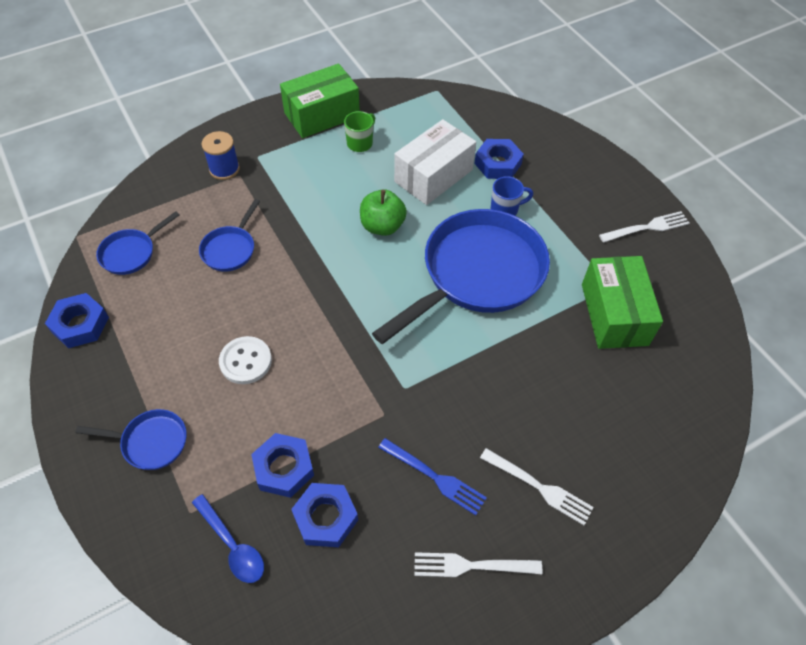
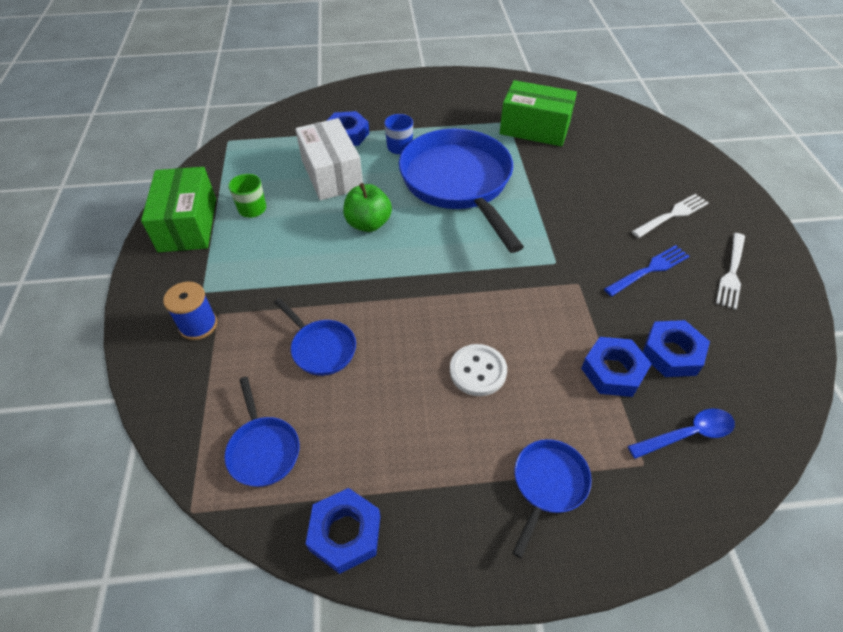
camera: 65 degrees left, 5 degrees down
(647, 227) = (464, 87): white fork -> none

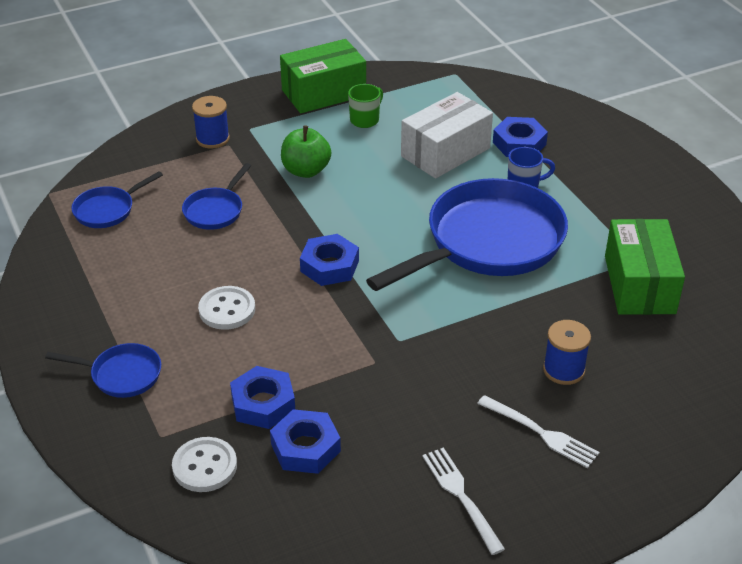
camera: 70 degrees right, 10 degrees down
(345, 533) = (50, 270): blue nut -> blue nut (329, 266)
(368, 224) = (385, 196): green apple -> green apple (306, 170)
(611, 186) = (564, 370): none -> blue spool
(649, 270) = (426, 419): blue fork -> none
(687, 434) = (205, 466): blue spoon -> white button
(731, 272) = (461, 496): white fork -> white fork turned 60 degrees clockwise

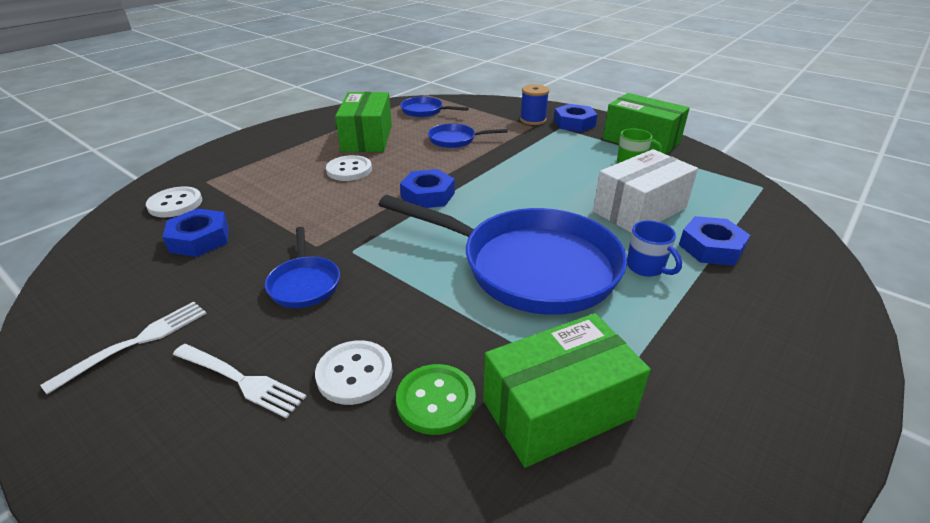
camera: 65 degrees right, 5 degrees down
(122, 375) = (265, 154): blue pan -> blue pan (304, 283)
(149, 277) = (367, 138): none -> green box
(263, 403) = (248, 209): blue nut -> blue nut (574, 123)
(306, 170) = (536, 158): green apple -> none
(445, 152) = (639, 210): white box -> white box turned 60 degrees counterclockwise
(541, 433) = (240, 380): white fork -> white fork turned 75 degrees counterclockwise
(564, 370) = (354, 374): blue spool -> white button
(608, 336) = (436, 400): none -> green button

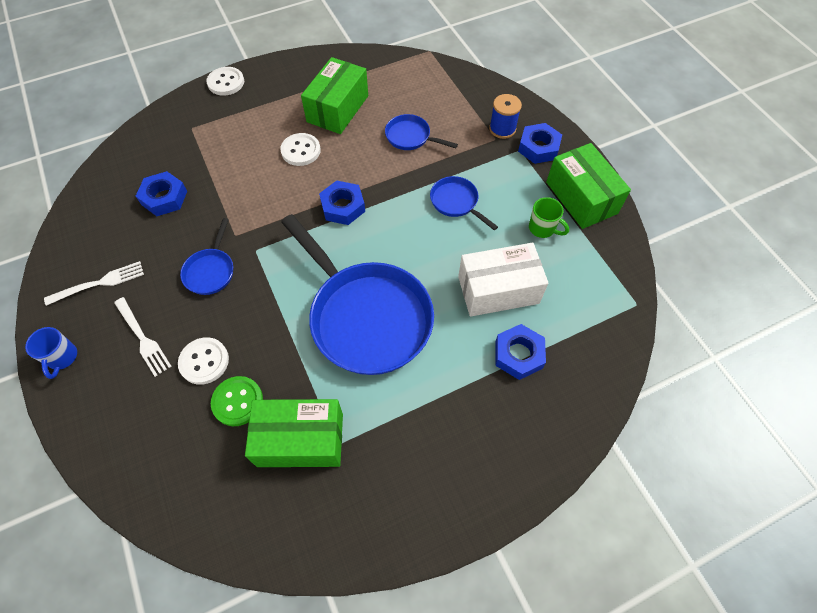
camera: 25 degrees right, 25 degrees up
(175, 204) = (162, 150): white button -> white button (226, 82)
(425, 111) = (411, 81): blue pan -> blue pan (456, 202)
(646, 267) = (449, 353): blue mug -> blue mug (62, 358)

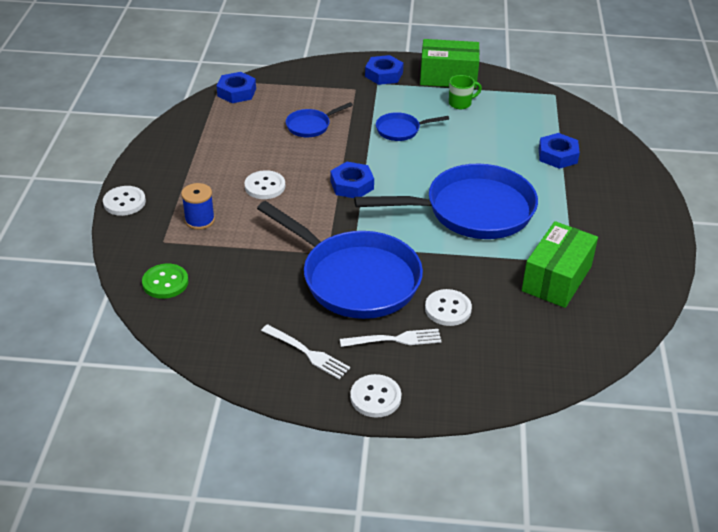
camera: 60 degrees left, 20 degrees down
(62, 358) = (375, 397): blue mug -> white button
(99, 283) = (307, 353): white fork -> white fork turned 120 degrees clockwise
(164, 198) = (239, 283): blue nut -> blue nut (236, 92)
(211, 271) = (355, 279): blue pan -> blue pan, size x2.23
(237, 401) = (500, 301): green button -> green button (165, 282)
(337, 109) = (236, 150): green box -> none
(498, 290) = (497, 143): white box -> none
(502, 129) = (348, 82): blue spool -> blue spool (199, 220)

